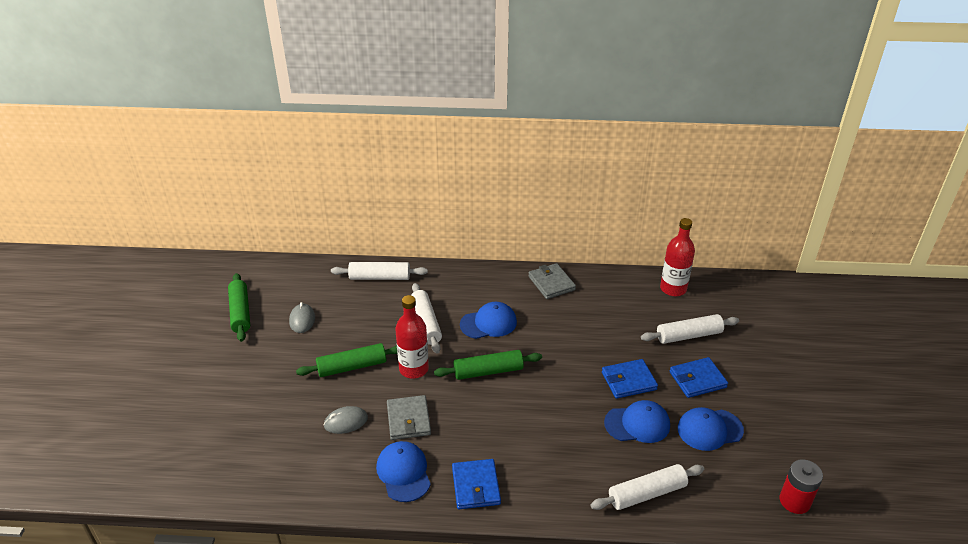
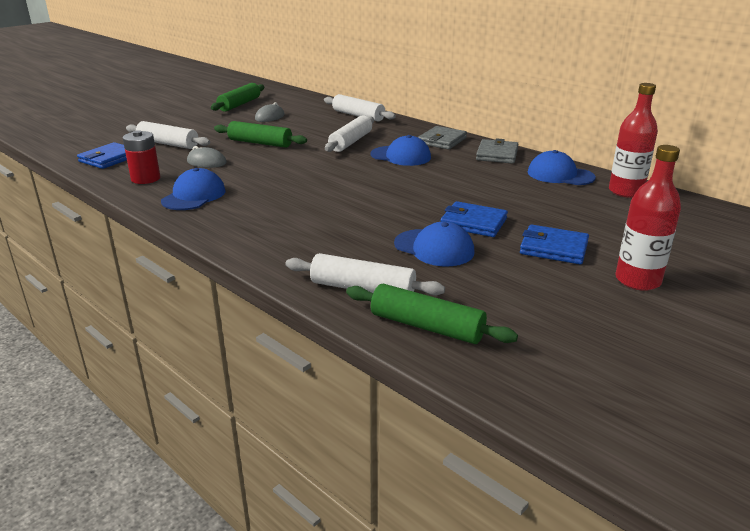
camera: 40 degrees right, 10 degrees down
(408, 420) = (248, 176): grey wallet -> grey wallet (442, 141)
(414, 369) = (299, 157): red bottle -> red bottle (637, 280)
(476, 486) = (228, 222): blue wallet -> blue wallet (109, 159)
(488, 371) = (353, 176): green rolling pin -> green rolling pin (426, 326)
(688, 335) = (593, 221): white rolling pin -> white rolling pin (168, 144)
(709, 429) = (509, 281): blue cap -> blue cap (560, 175)
(794, 501) = (528, 372): red battery -> red battery (145, 179)

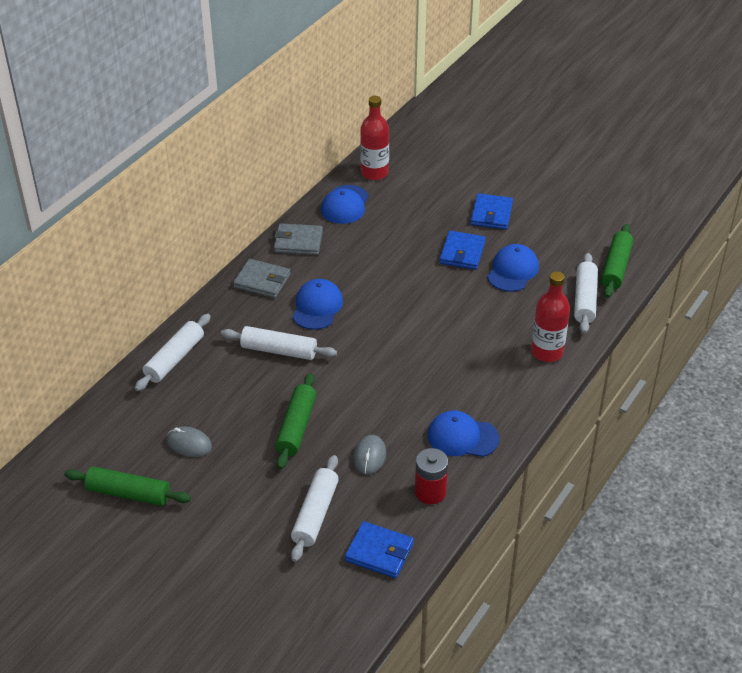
camera: 100 degrees left, 15 degrees up
(637, 280) = (524, 182): red bottle -> red bottle (547, 352)

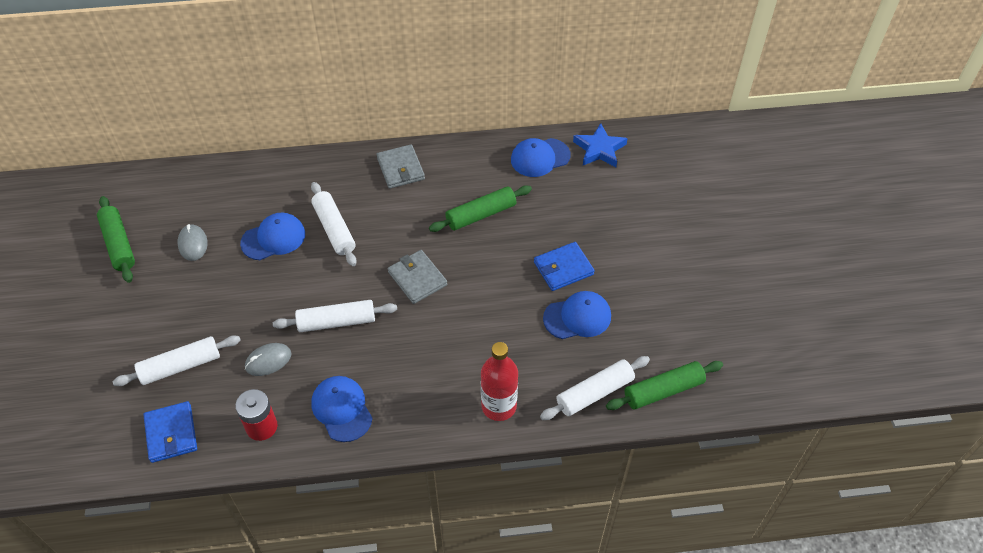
camera: 50 degrees right, 10 degrees up
(174, 359) = (271, 177): white rolling pin -> white rolling pin (336, 321)
(296, 427) = (262, 294): green rolling pin -> green rolling pin (481, 215)
(298, 242) = (466, 159): grey wallet -> grey wallet (417, 278)
(317, 307) = (404, 219): blue cap -> blue cap (273, 238)
(374, 173) = (599, 149): red bottle -> blue star
(491, 214) = (634, 256): blue wallet -> none

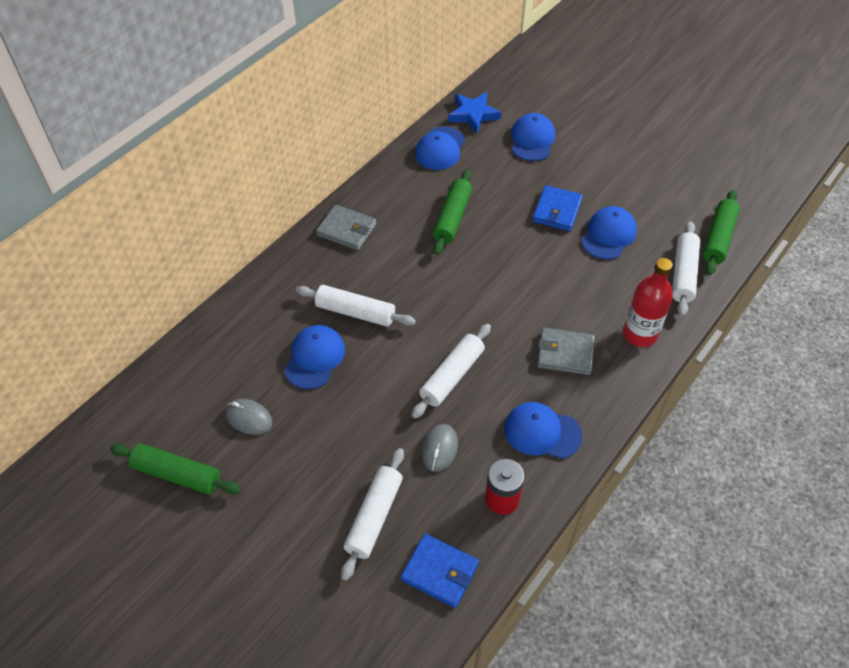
camera: 45 degrees left, 0 degrees up
(417, 278) = (468, 297): grey wallet -> grey wallet (565, 353)
(619, 201) = (532, 140): none -> blue cap

